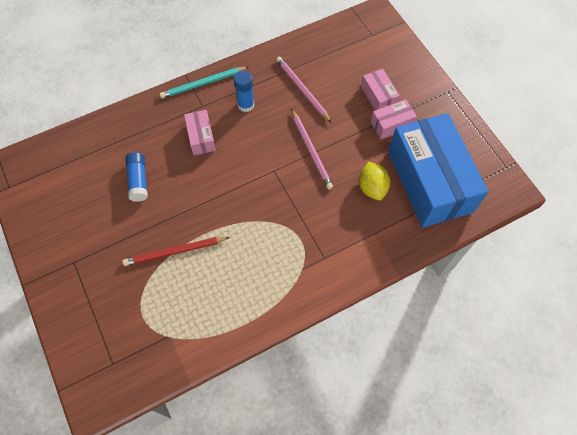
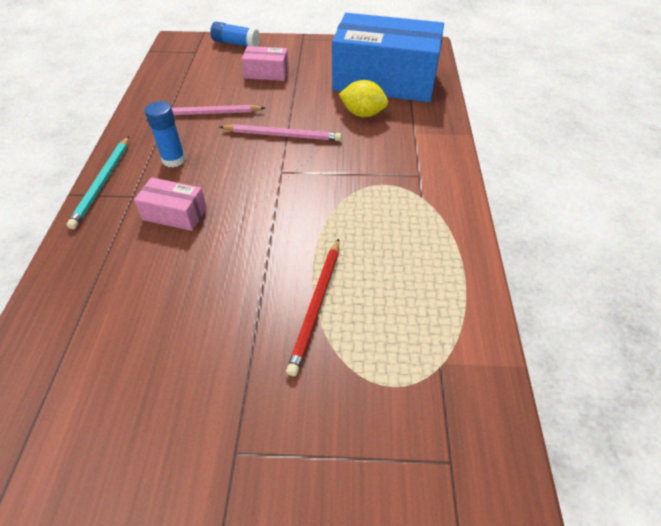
camera: 60 degrees left, 15 degrees down
(138, 180) = (172, 304): blue glue stick -> blue glue stick (236, 43)
(391, 124) = (304, 77): pink box -> none

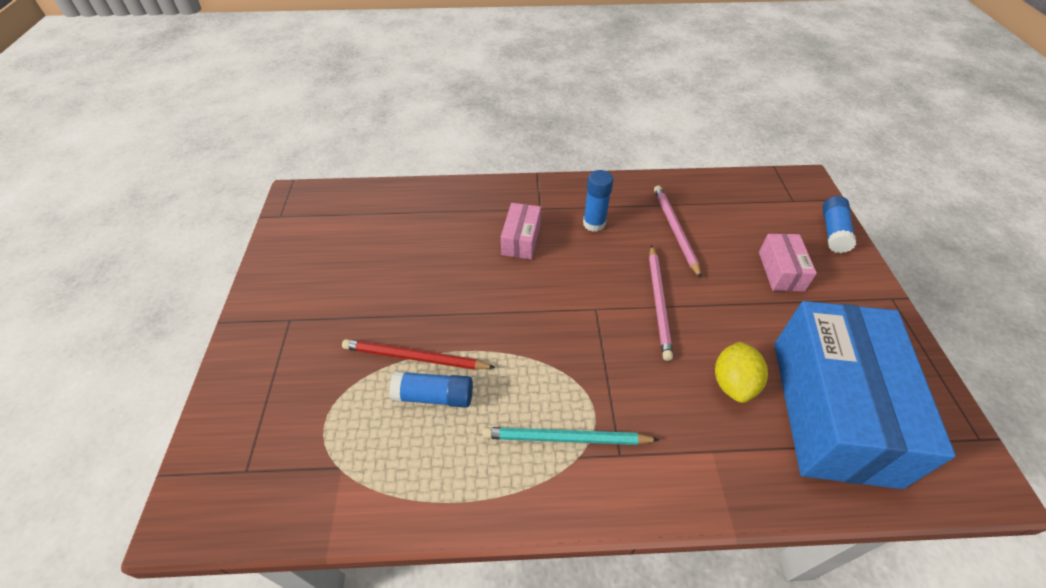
camera: 85 degrees right, 0 degrees up
(102, 183) = (553, 187): turquoise pencil -> turquoise pencil (565, 438)
(364, 288) = (434, 396): none -> blue glue stick

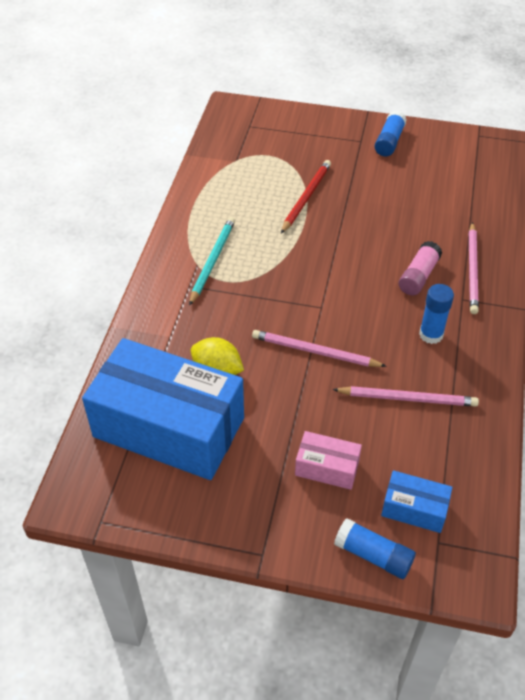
camera: 105 degrees right, 0 degrees up
(434, 396) = (270, 203): blue glue stick -> blue glue stick (389, 141)
(499, 204) = (472, 270): none -> pink pencil
(521, 239) = (418, 276): pink box -> pink glue stick
(777, 215) = (414, 509): none -> blue box

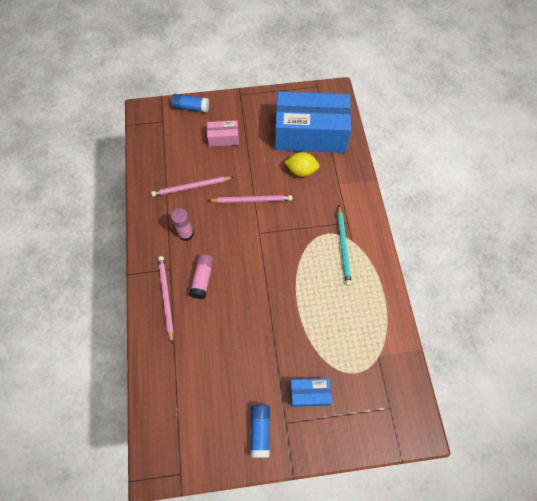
camera: 160 degrees right, 15 degrees up
(306, 197) = (305, 331): red pencil -> none
(414, 509) = (176, 132): blue box -> blue box (309, 394)
(431, 334) = (186, 234): blue glue stick -> pink glue stick

